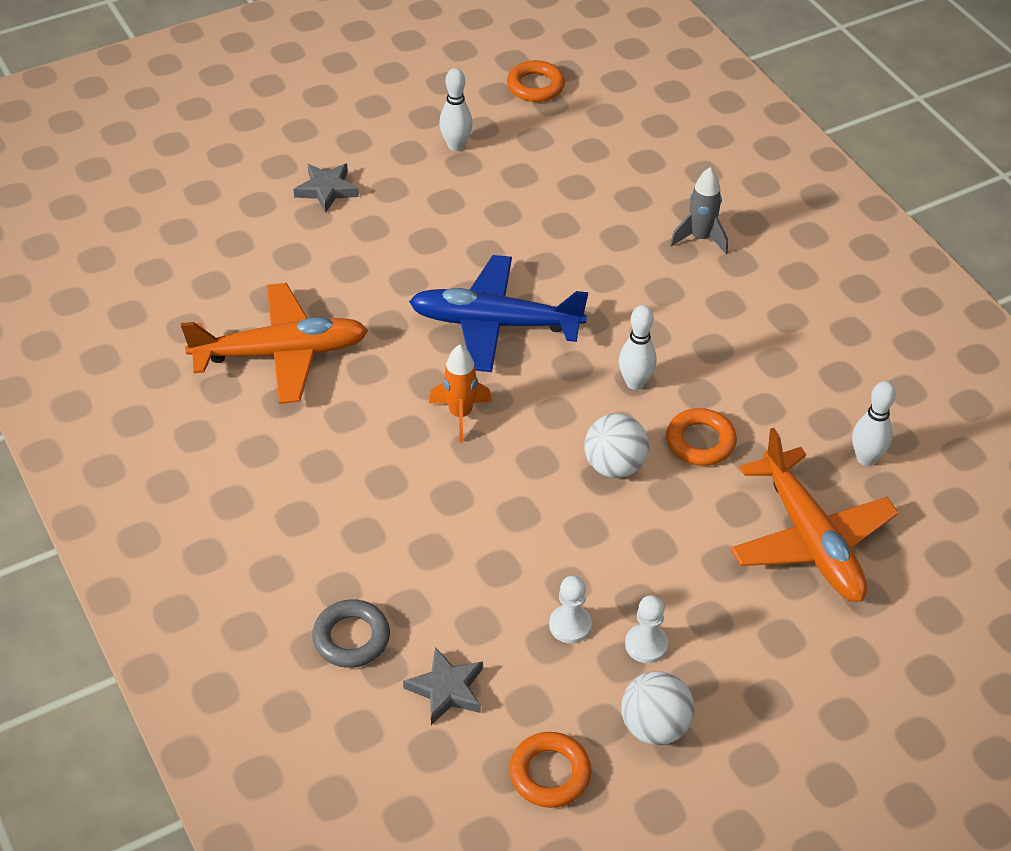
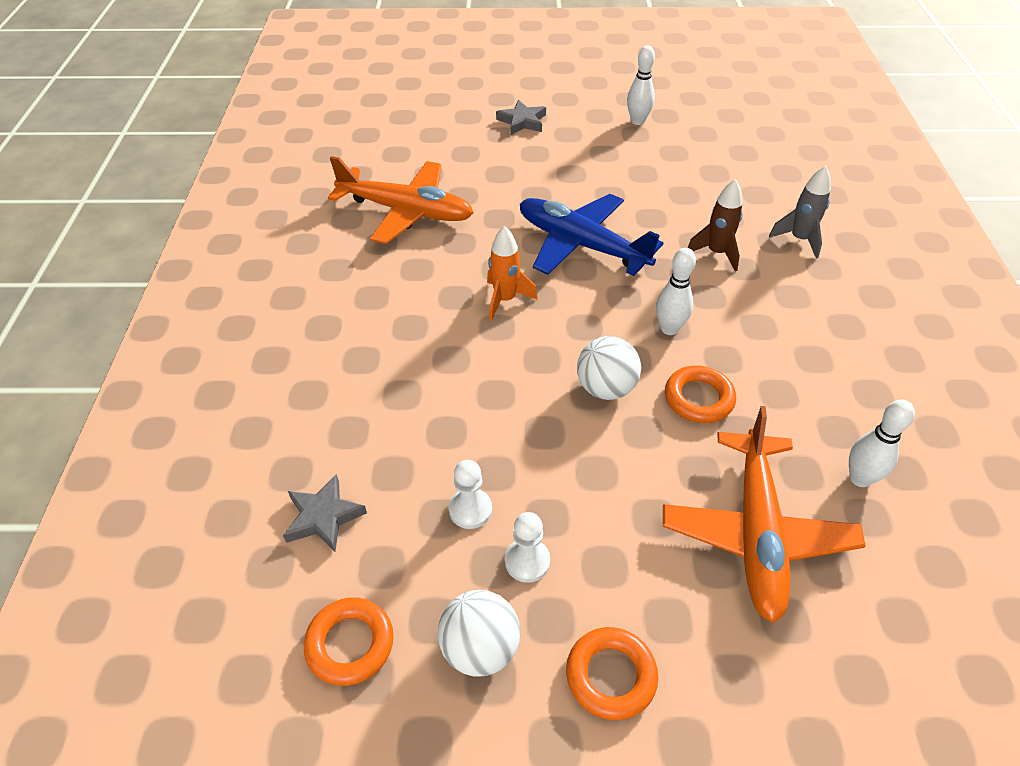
camera: 30 degrees right, 0 degrees up
(351, 638) = (285, 436): grey ring -> none
(535, 86) = (726, 101): orange ring -> orange ring (611, 676)
(631, 283) = (716, 253): none -> brown rocket

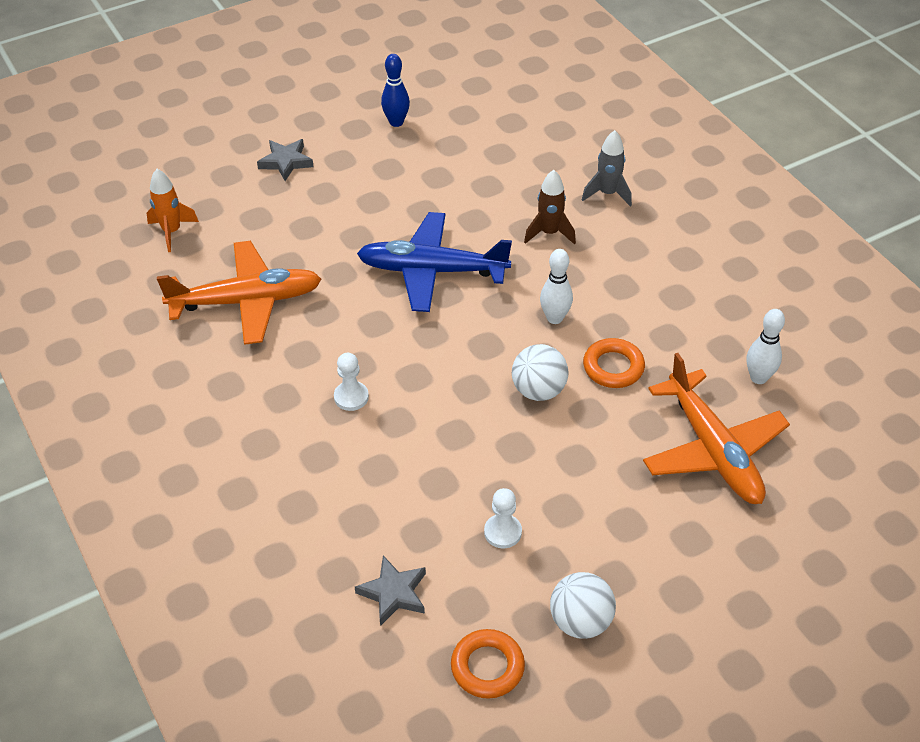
camera: 30 degrees left, 0 degrees up
(505, 300) = (403, 350): orange rocket -> orange rocket (172, 232)
(527, 561) = (571, 548): white pawn -> white pawn (351, 397)
(611, 676) = (678, 593): orange ring -> none
(637, 121) = (396, 122): white bowling pin -> blue bowling pin

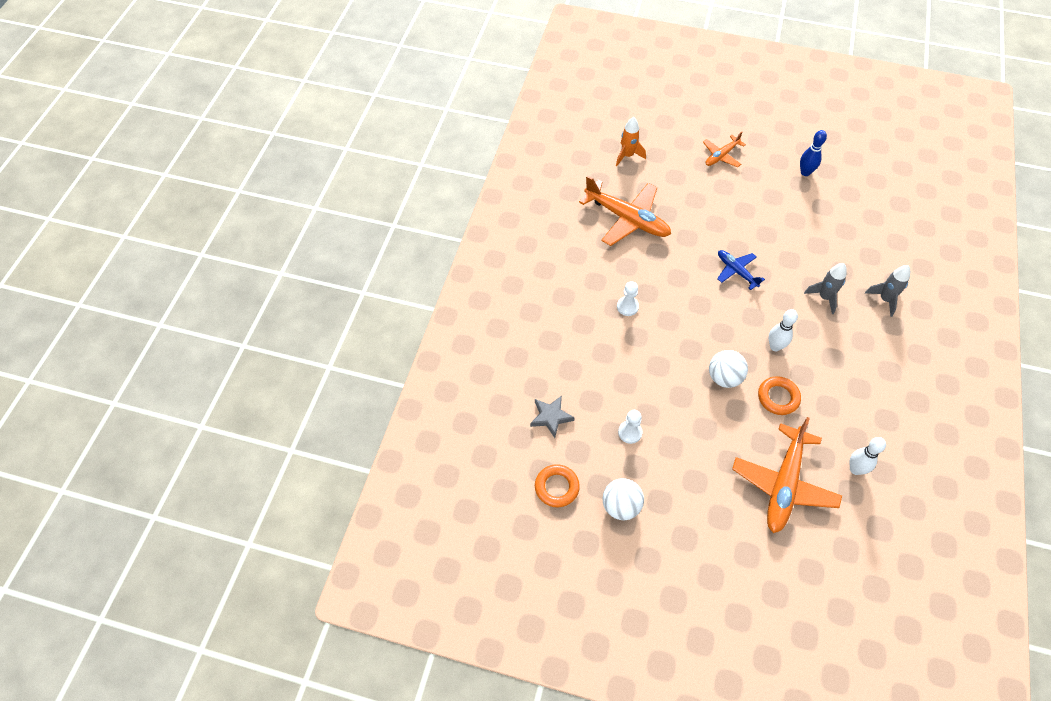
camera: 45 degrees right, 10 degrees up
(286, 162) = (721, 155): grey star -> orange plane
(433, 271) = (736, 271): blue plane -> blue plane, size x0.54
(549, 233) = (824, 297): brown rocket -> grey rocket

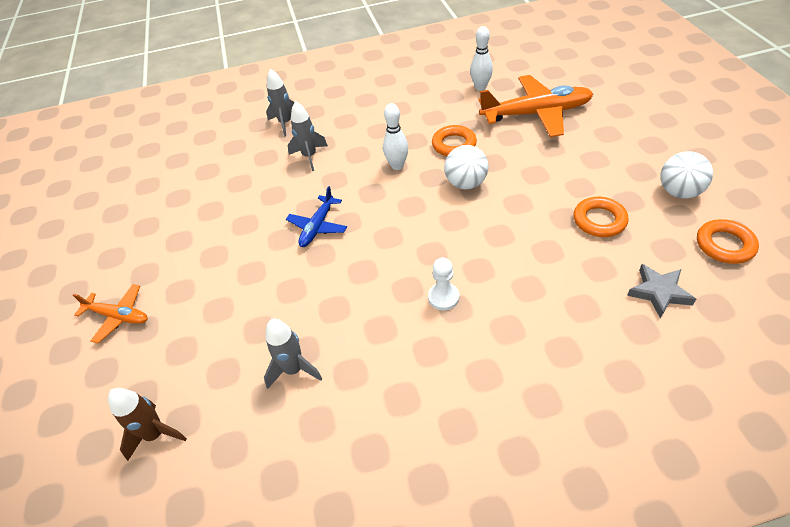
camera: 115 degrees left, 10 degrees down
(626, 219) = (294, 370): orange plane -> grey rocket
(627, 155) = (156, 434): orange rocket -> brown rocket
(630, 432) = (599, 220): white pawn -> orange ring
(805, 172) = (124, 228): blue bowling pin -> none

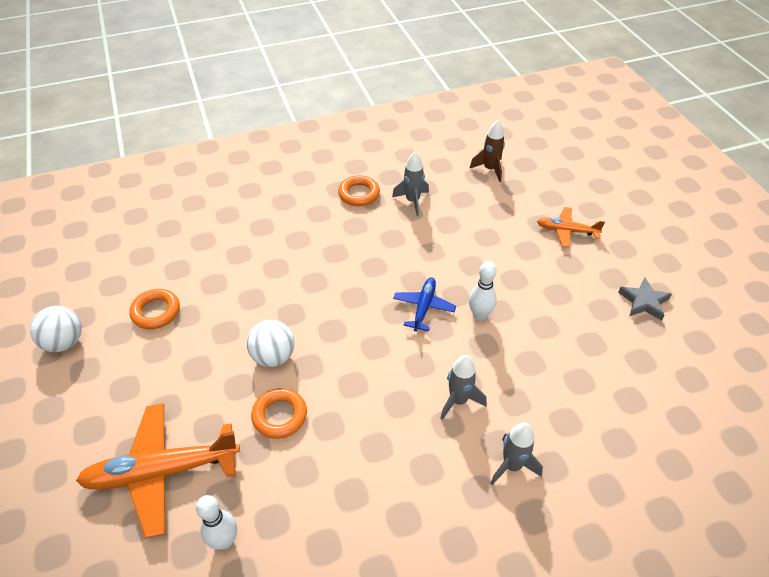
camera: 170 degrees right, 0 degrees up
(397, 166) = (349, 383): white bowling pin -> white bowling pin (479, 315)
(443, 297) = (306, 246): white pawn -> none
(659, 292) = (141, 251): grey star -> grey star (644, 302)
(724, 245) = (64, 288): orange ring -> orange ring (359, 194)

